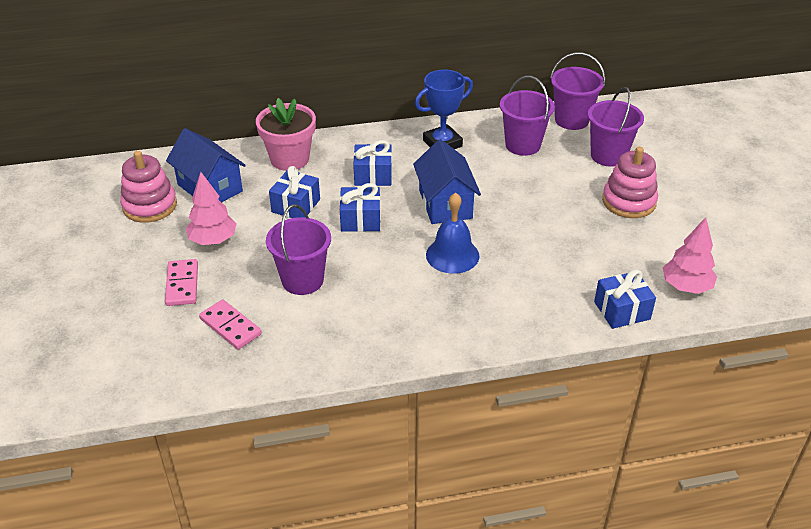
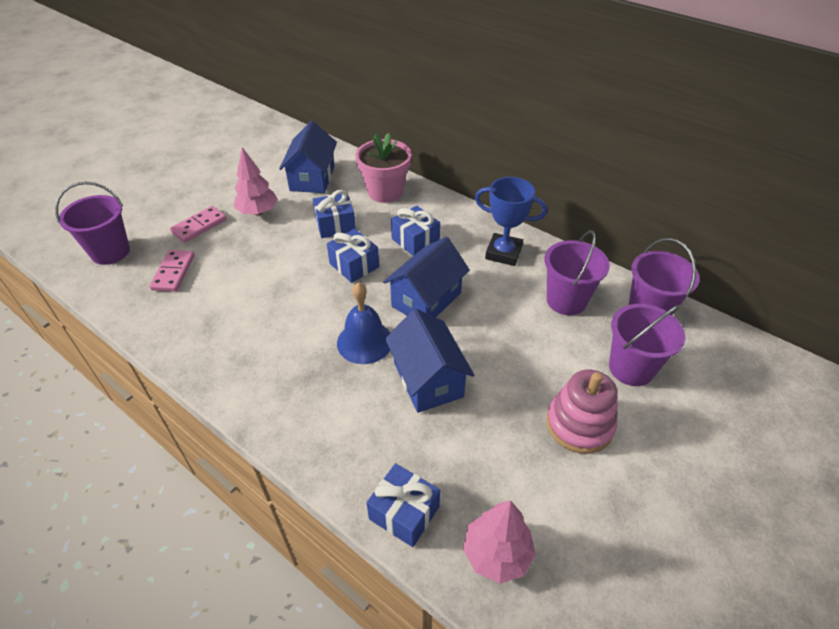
camera: 50 degrees right, 5 degrees up
(150, 206) = (267, 167): pink stacking toy -> none
(302, 280) = (254, 277): purple bucket -> purple bucket (110, 252)
(523, 243) = (428, 379): none -> blue house

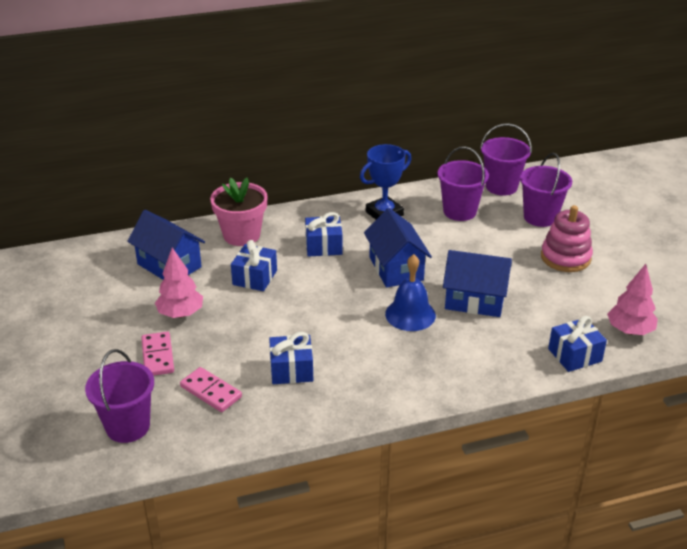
camera: 55 degrees left, 10 degrees down
(354, 265) = (318, 287): blue gift -> blue gift (291, 370)

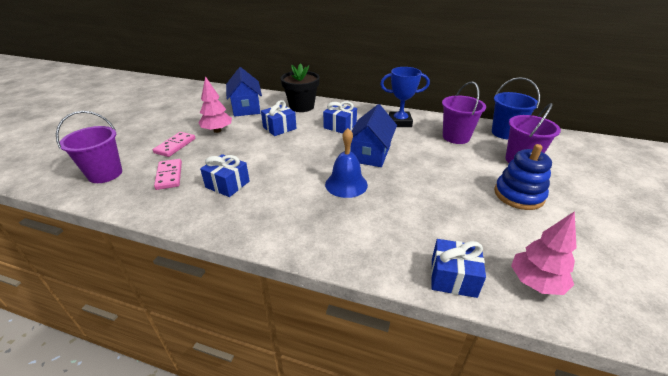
camera: 35 degrees right, 0 degrees up
(241, 235) = (301, 106): pink flower pot -> black flower pot
(475, 300) = (406, 195): blue house -> none
(501, 186) = (505, 133): purple bucket -> blue bucket
(565, 257) = (518, 195): pink stacking toy -> blue stacking toy

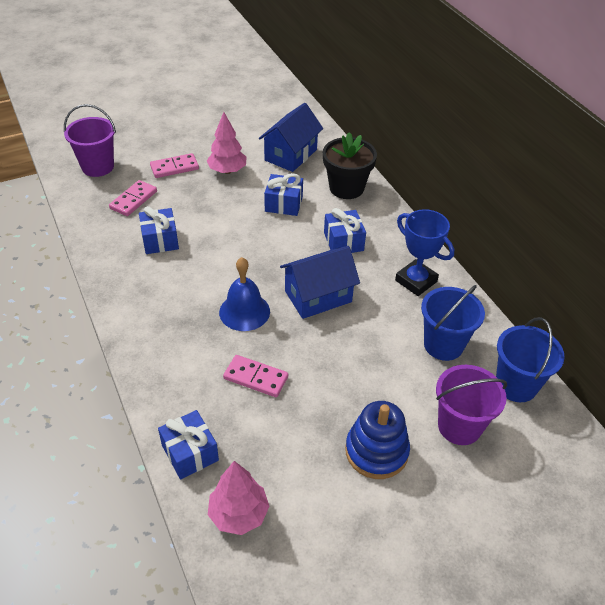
camera: 45 degrees right, 10 degrees up
(411, 209) = (256, 377): none -> pink domino
(456, 137) = (443, 345): purple bucket -> blue bucket

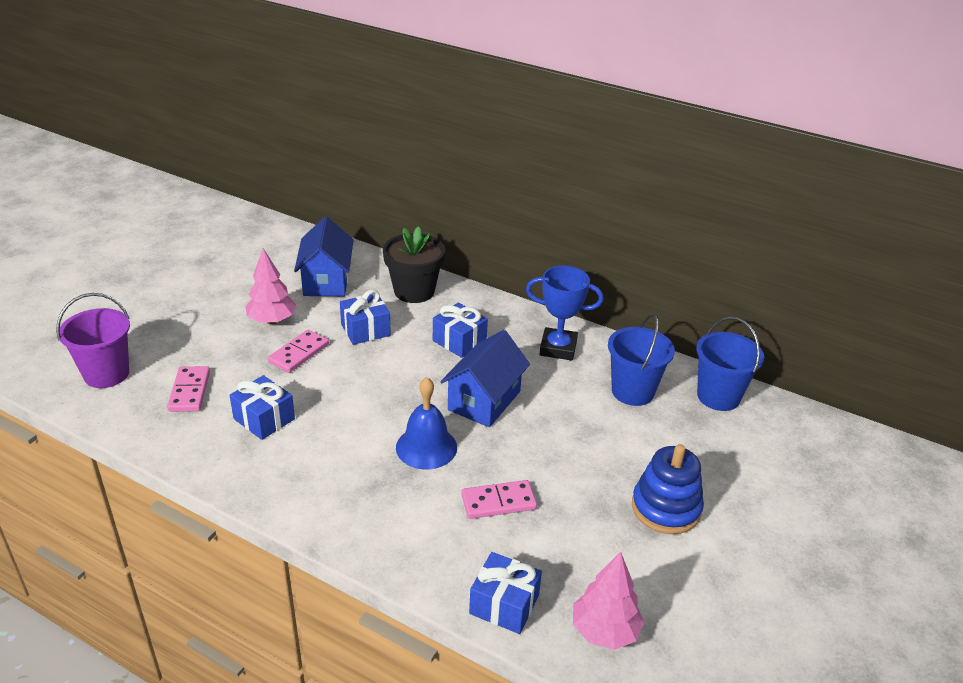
camera: 35 degrees left, 10 degrees down
(174, 167) = (206, 340): pink domino -> pink domino (299, 353)
(459, 426) = (709, 451): purple bucket -> none

